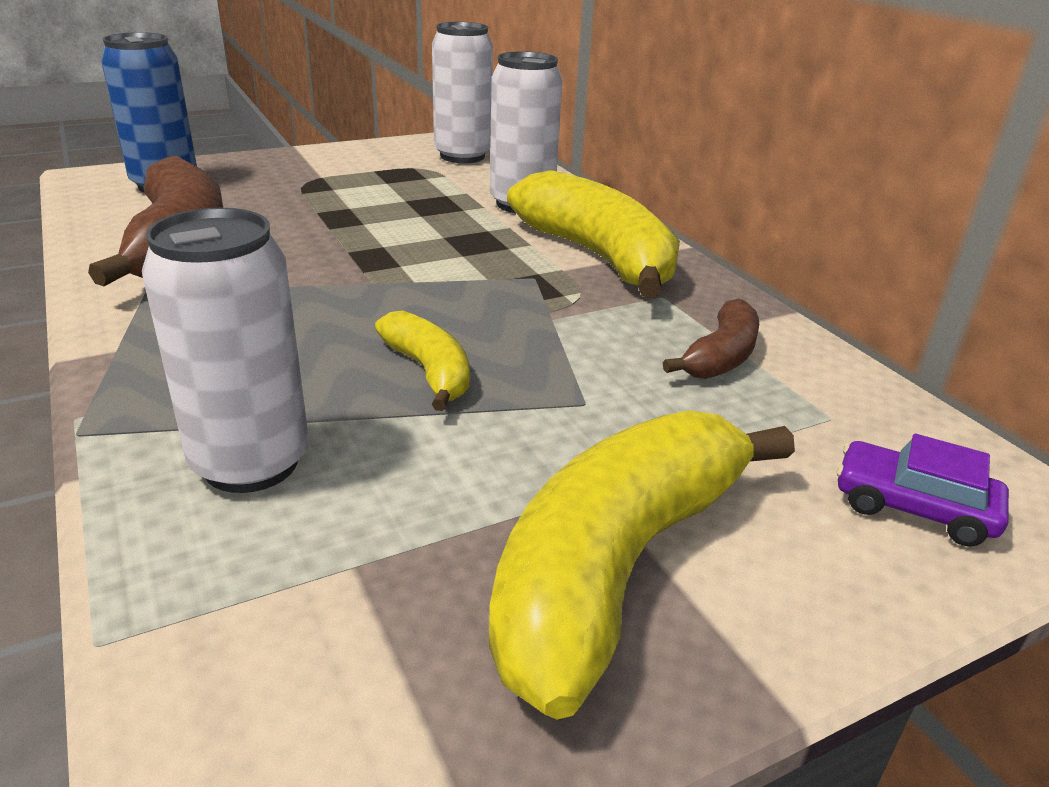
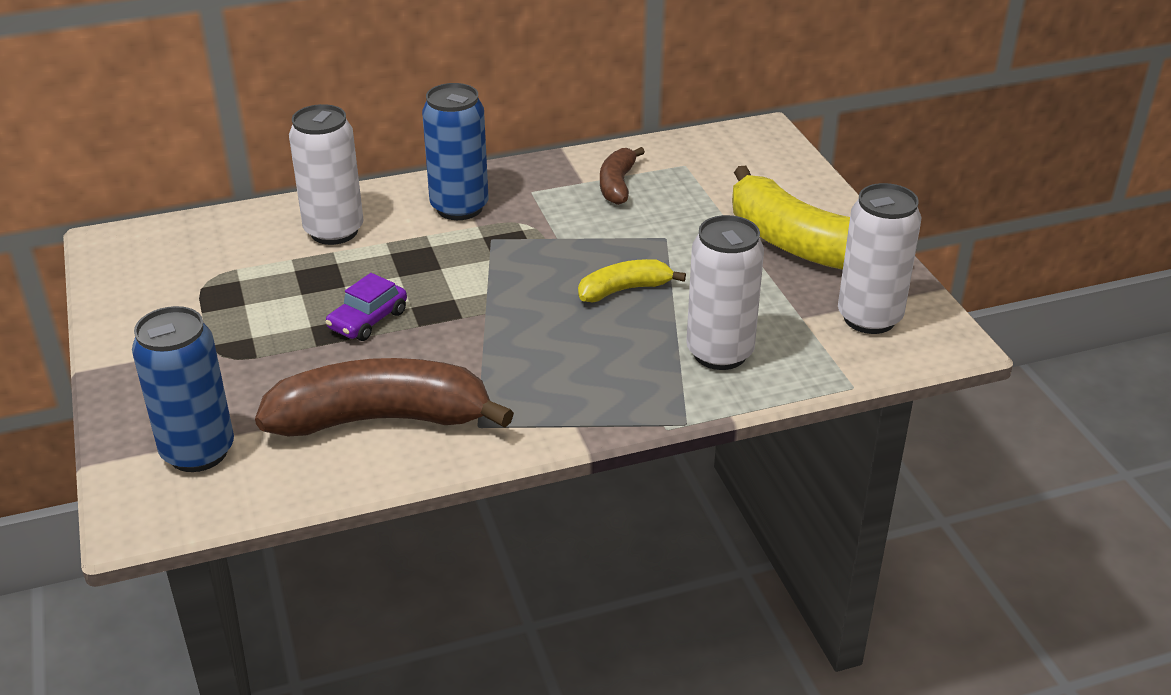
camera: 80 degrees left, 5 degrees up
(462, 156) = (177, 255): white can -> white can (869, 318)
(598, 257) = (459, 207): yellow banana -> blue can
(720, 356) = (617, 185): brown banana -> brown banana turned 120 degrees counterclockwise
(913, 507) = (760, 162): purple car -> purple car (368, 320)

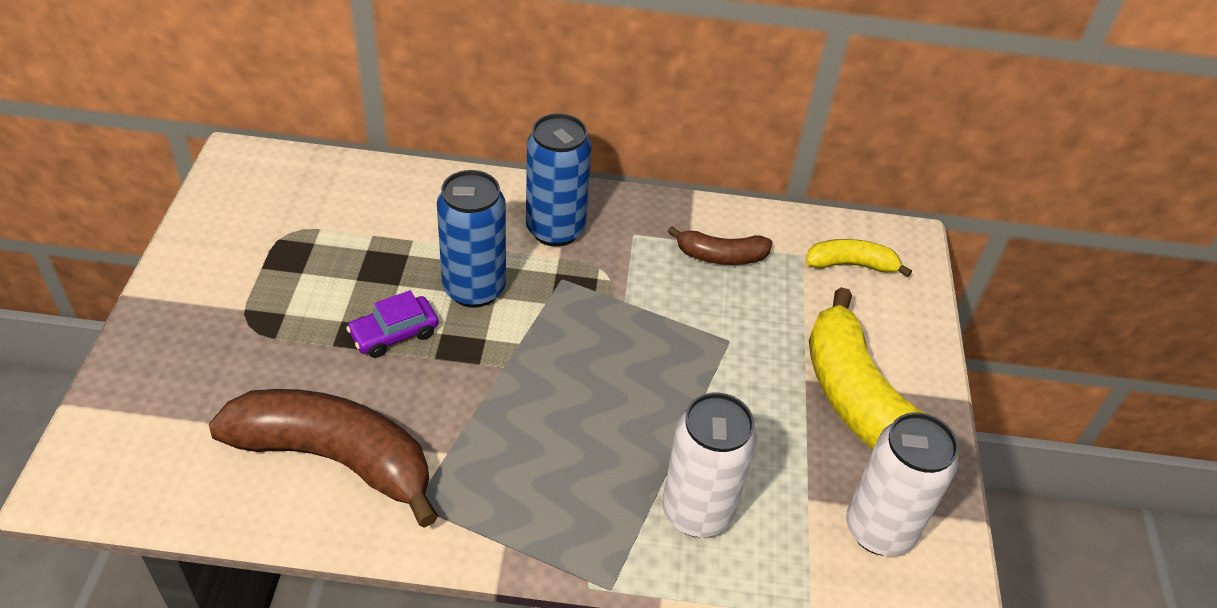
camera: 20 degrees right, 10 degrees up
(198, 452) = (161, 429): blue can -> blue can (474, 289)
(334, 231) = (428, 216): white can -> none
(617, 185) = (720, 256): brown banana -> brown banana turned 120 degrees counterclockwise
(624, 290) = (650, 391): yellow banana -> yellow banana (851, 265)

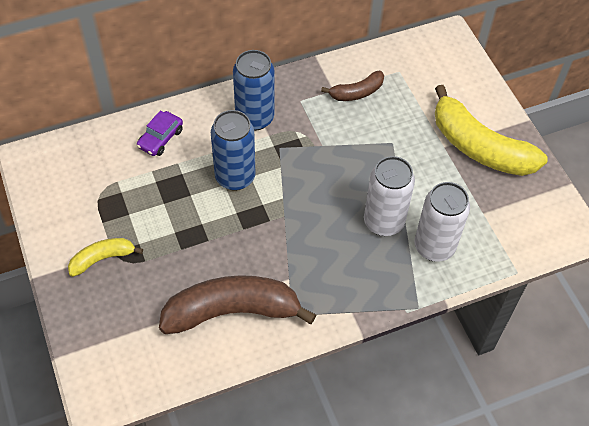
camera: 25 degrees left, 10 degrees up
(394, 334) = (210, 226): purple car -> purple car (160, 138)
(851, 265) = (428, 65): yellow banana -> yellow banana (102, 259)
(879, 529) = (525, 212): white can -> white can (383, 222)

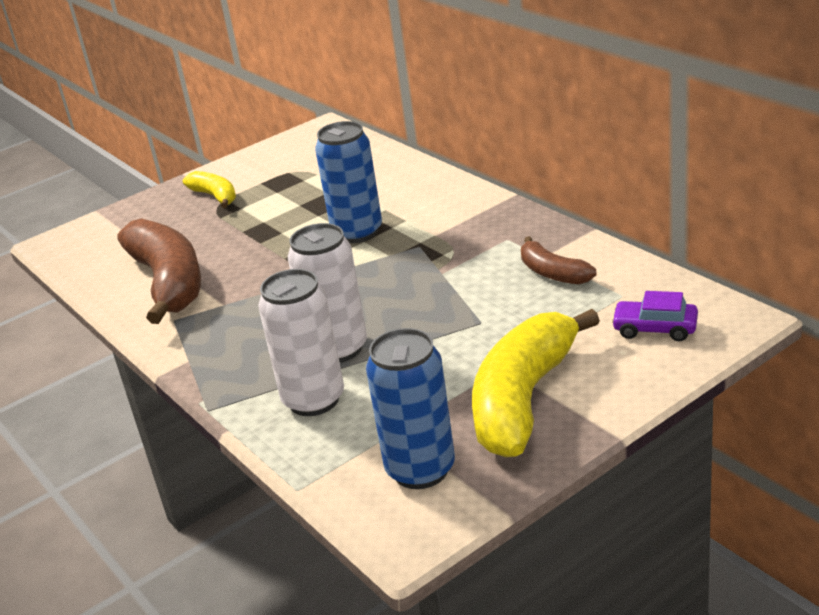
camera: 80 degrees right, 25 degrees down
(160, 138) = (388, 177): purple car -> purple car (655, 329)
(254, 118) = (455, 219): blue can -> blue can (420, 470)

